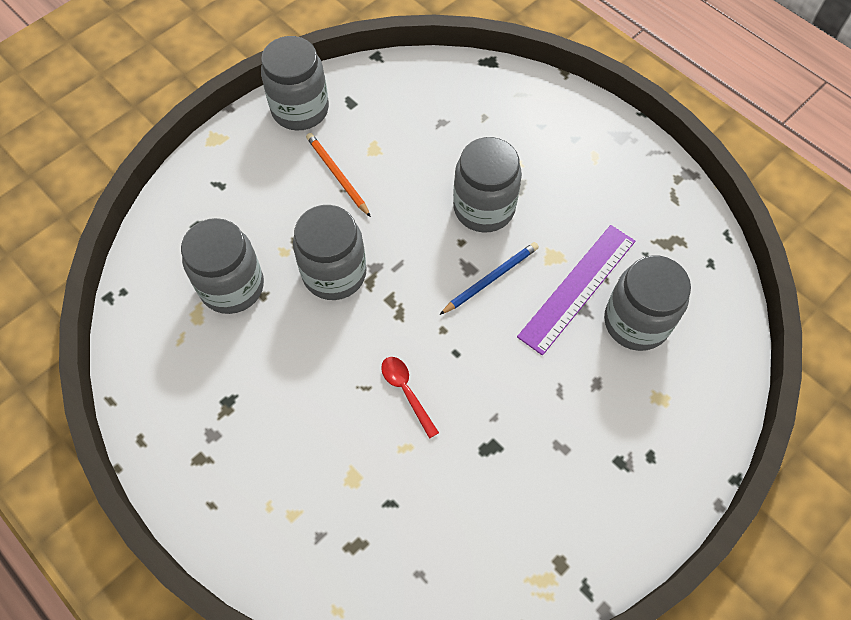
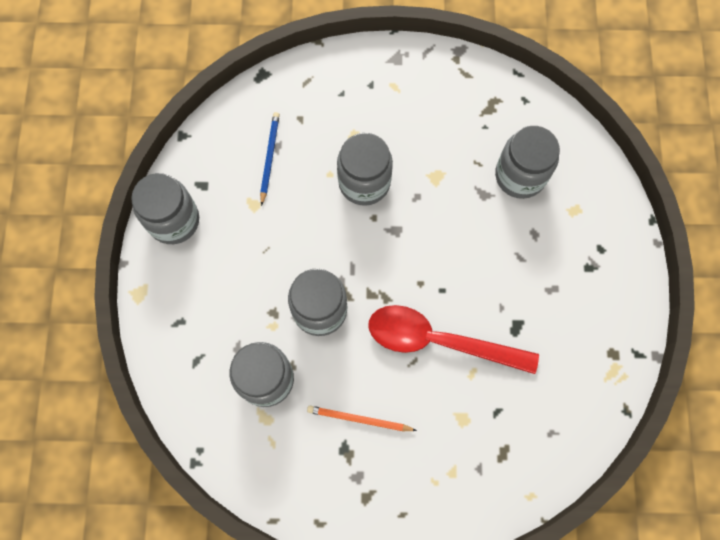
camera: 45 degrees left, 10 degrees up
(337, 175) = (250, 244): orange pencil -> orange pencil (359, 419)
(406, 392) = (439, 340): red spoon -> red spoon, size x2.31
(491, 279) = (415, 225): blue pencil -> blue pencil (269, 157)
(577, 288) = (468, 184): purple ruler -> none

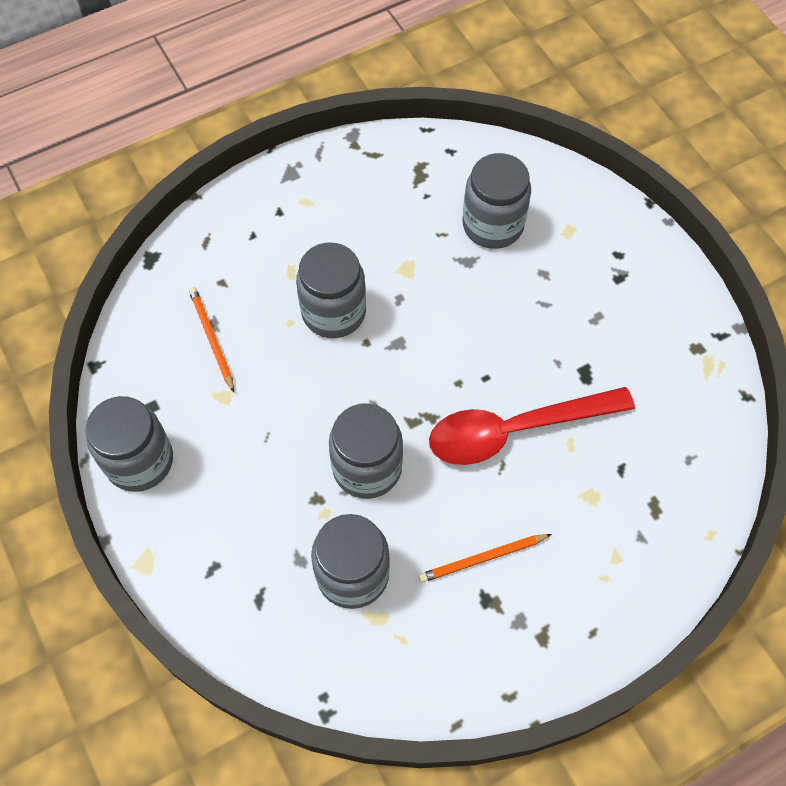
camera: 30 degrees left, 10 degrees down
(269, 157) = (211, 339): blue pencil -> orange pencil

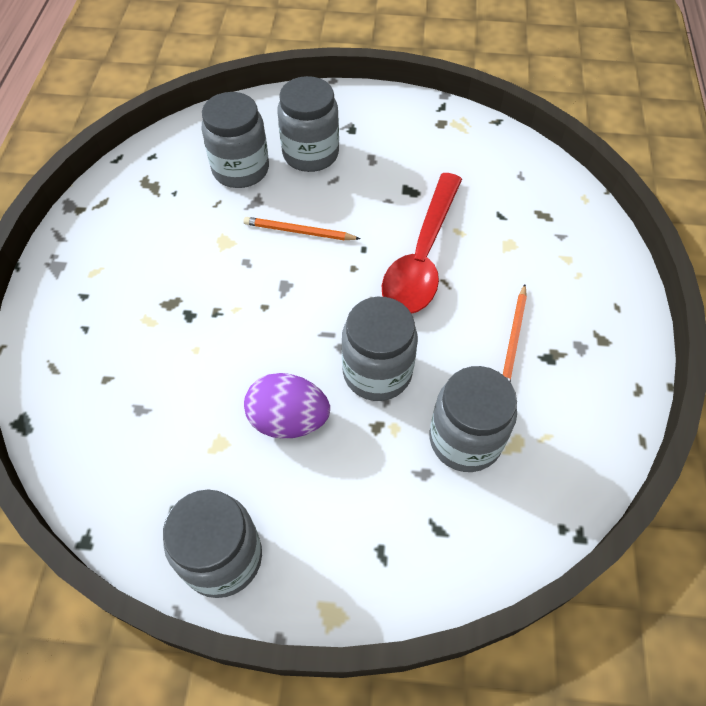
camera: 55 degrees left, 5 degrees down
(211, 339) = (153, 420): orange pencil -> orange pencil (299, 232)
(276, 430) = (288, 420): none -> purple egg
(333, 312) = (216, 312): grey jar -> grey jar (310, 154)

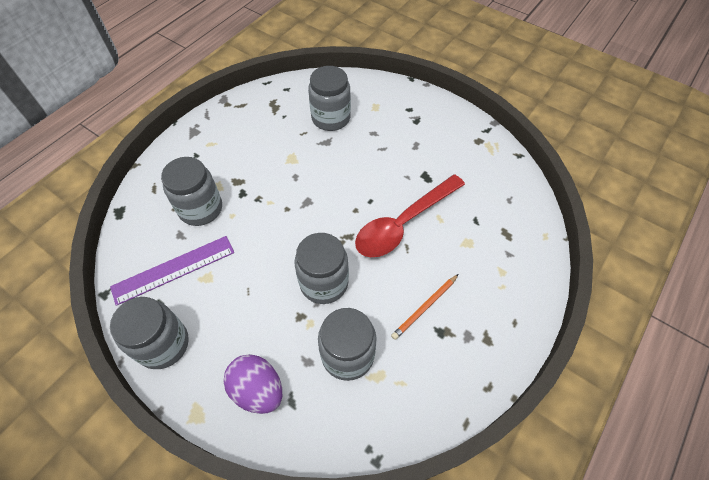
camera: 30 degrees right, 0 degrees up
(165, 457) = (173, 269): none -> purple ruler
(288, 420) = (253, 284): purple egg -> purple egg (258, 389)
(299, 232) = (338, 172): orange pencil -> none
(310, 154) = (379, 126): grey jar -> grey jar (201, 209)

